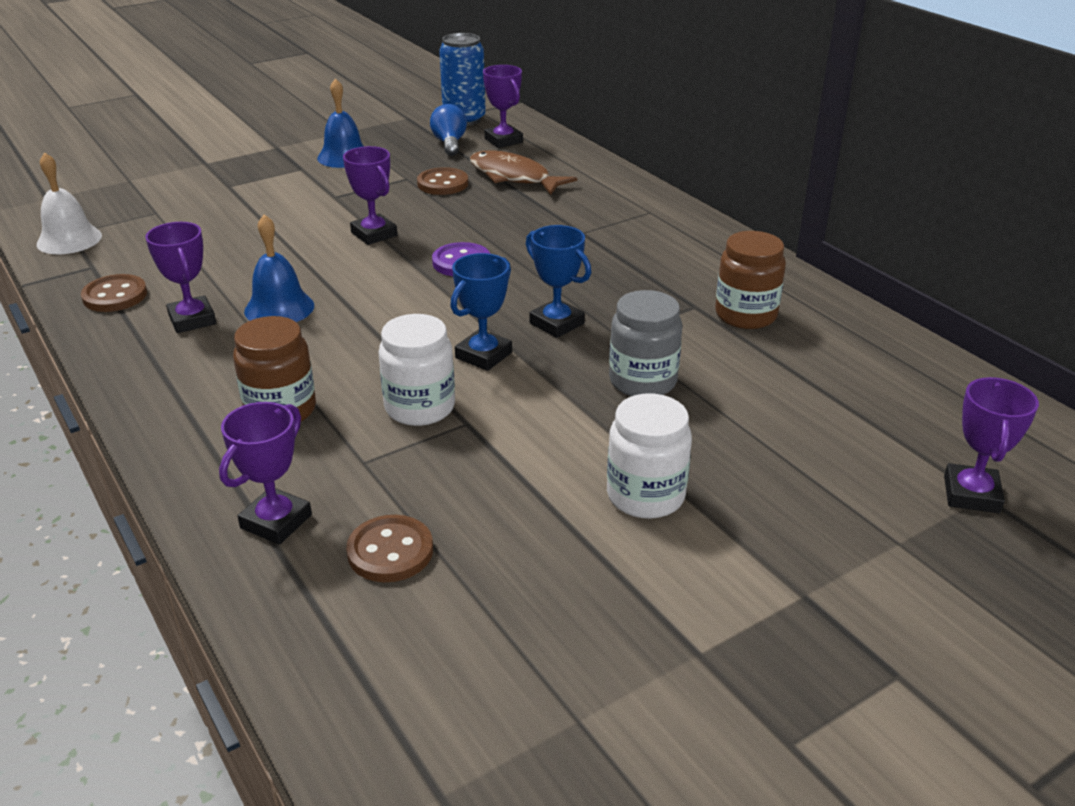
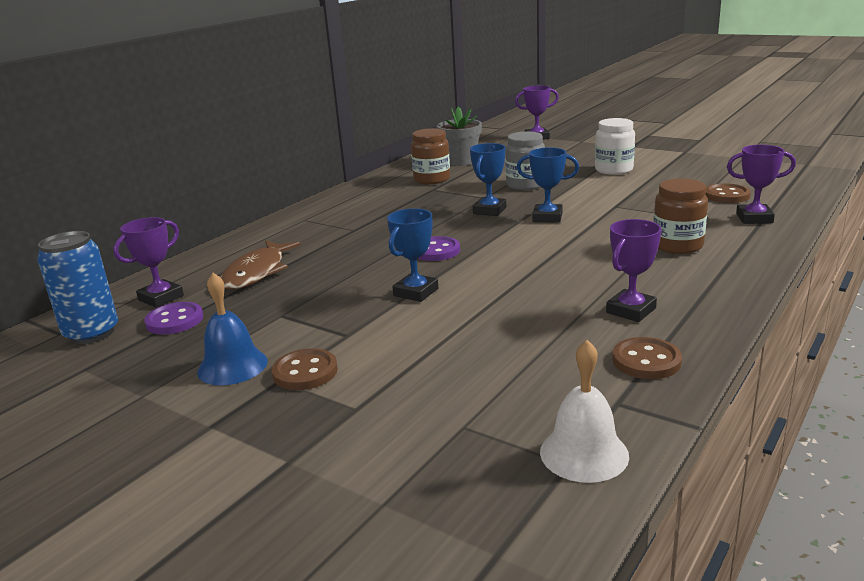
camera: 110 degrees left, 10 degrees down
(279, 308) = (572, 286): blue bell -> none
(374, 234) = (416, 292): purple trophy -> blue trophy
(420, 407) = (619, 217): white jar -> none
(442, 184) = (287, 295): brown button -> brown button (305, 372)
(449, 143) = (174, 320): blue light bulb -> purple button
(835, 361) = (461, 161): none -> grey flower pot

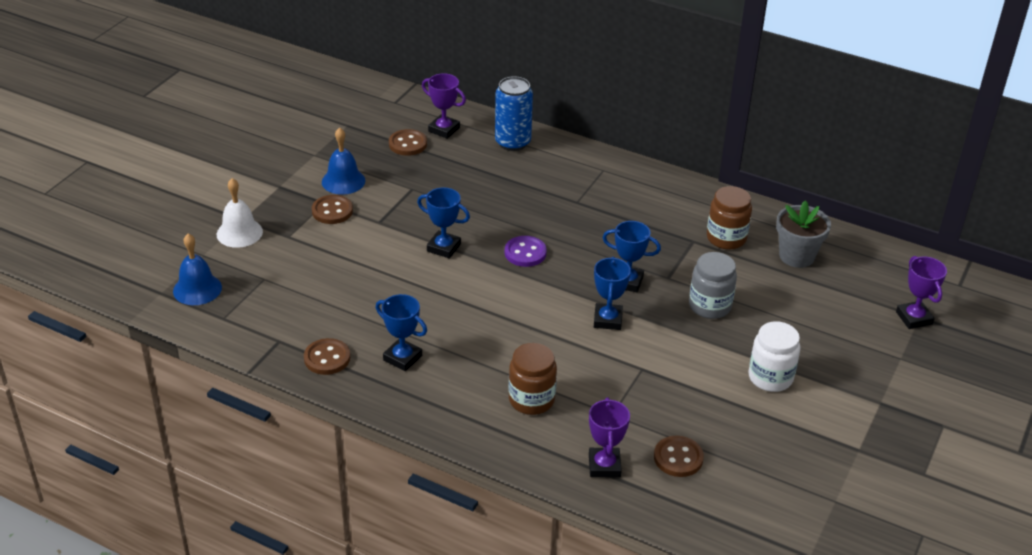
camera: 80 degrees right, 15 degrees up
(92, 333) = (393, 115): blue can -> blue can (513, 142)
(174, 320) = (407, 144): purple button -> brown button
(257, 272) = (486, 164): brown fish -> none
(487, 502) = (197, 289): none -> blue bell
(584, 453) = (231, 324): white bell -> white bell (239, 233)
(631, 310) = (402, 358): purple trophy -> blue trophy

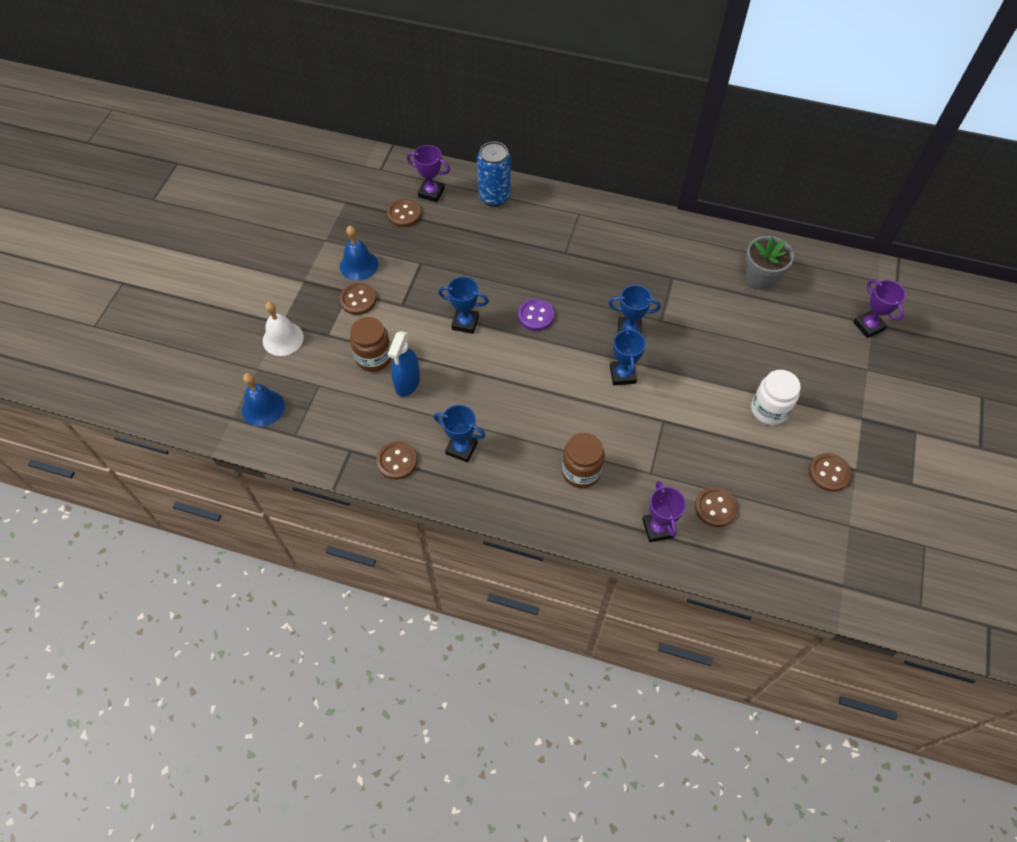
camera: 10 degrees left, 20 degrees up
(362, 291) = (407, 382): none -> blue spray bottle
(710, 306) = (702, 344): grey jar -> none
(726, 238) = (698, 269): brown jar -> brown jar (374, 357)
(824, 447) = (828, 473): none -> brown button

